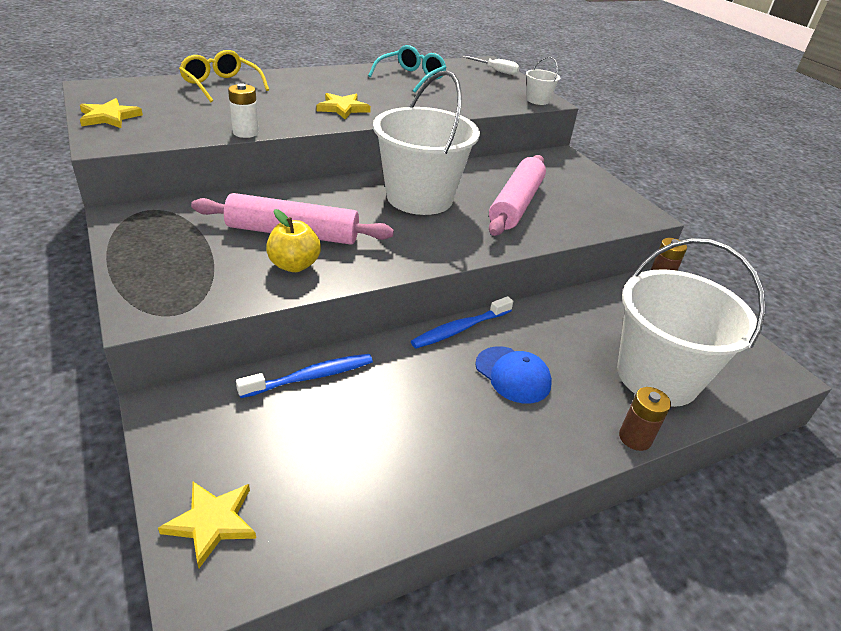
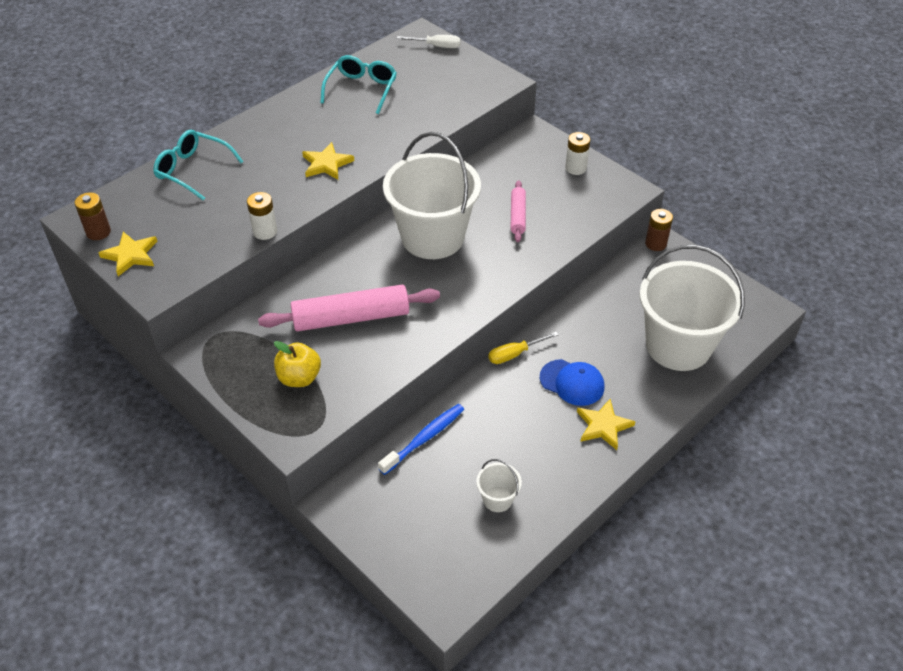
camera: 15 degrees left, 10 degrees up
(212, 522) = (424, 567): yellow star -> yellow star (603, 426)
(221, 85) = (193, 170): yellow glasses -> turquoise glasses
(294, 265) = (373, 351): yellow apple -> yellow apple (299, 378)
(459, 329) = (514, 354): blue toothbrush -> yellow screwdriver
(516, 204) = (517, 216): pink rolling pin -> pink rolling pin, size x0.54
(537, 100) = (495, 84): white bucket -> white bucket (497, 499)
(593, 187) = (575, 168): none -> white battery
(635, 438) = (676, 405): brown battery -> brown battery (98, 232)

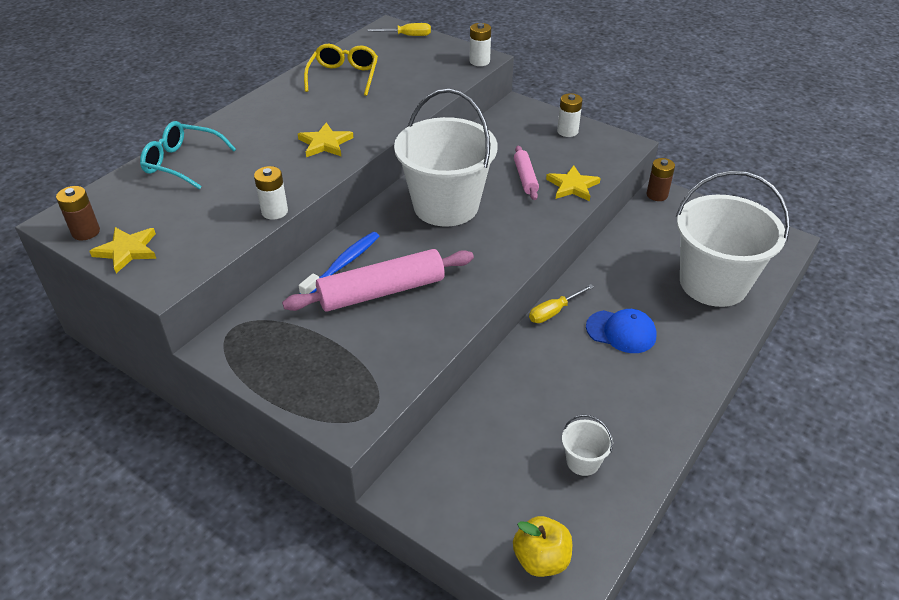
camera: 10 degrees left, 5 degrees down
(299, 378) = (340, 359): yellow apple -> yellow apple (541, 559)
(361, 90) = (343, 77): turquoise glasses -> yellow glasses
(424, 438) = (485, 409): blue toothbrush -> blue toothbrush (343, 264)
(437, 46) = (407, 36): white screwdriver -> yellow screwdriver
(500, 85) = (479, 61): none -> white battery
(603, 426) = (668, 370): yellow star -> yellow star (572, 186)

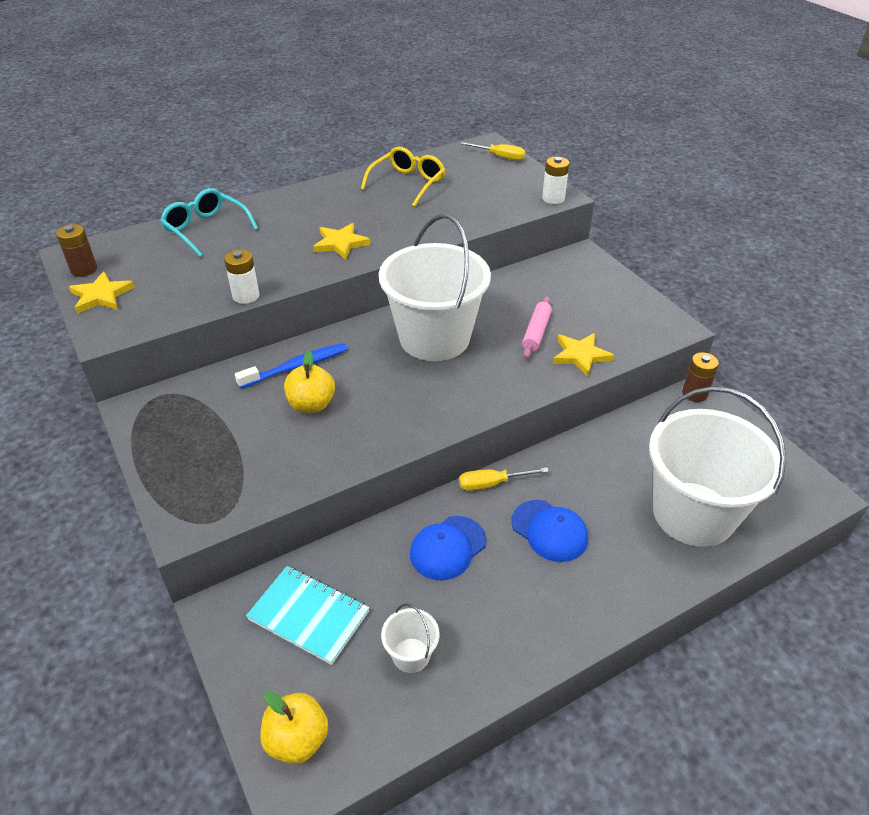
camera: 25 degrees right, 0 degrees up
(382, 291) = (311, 404): pink rolling pin -> yellow apple
(481, 465) = (309, 615): none -> turquoise notebook
(554, 372) = (448, 548): none -> blue cap
(567, 131) = (617, 296): white battery -> none

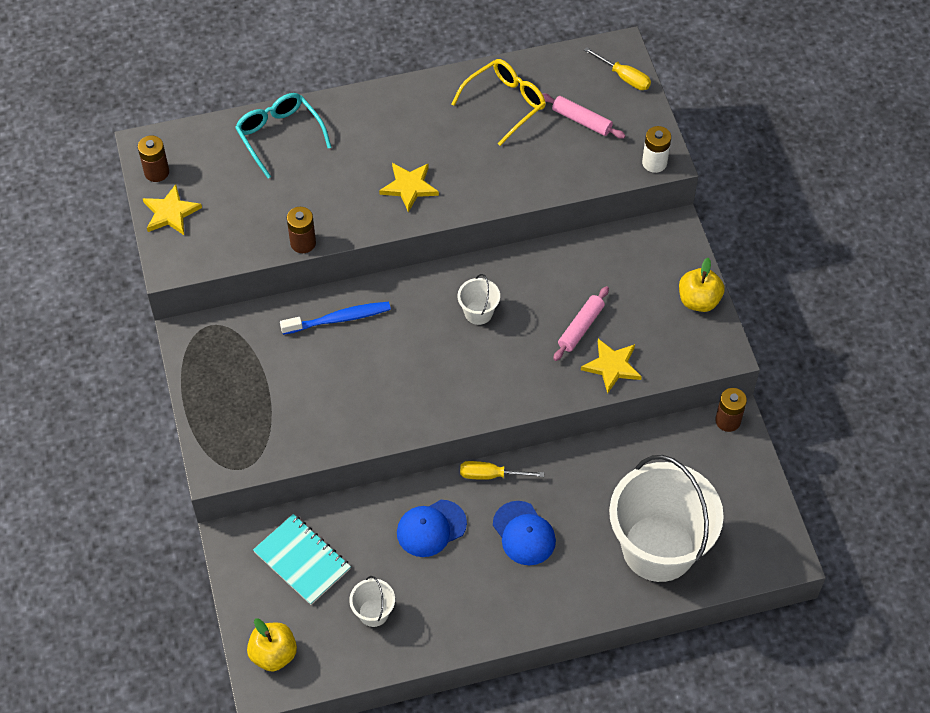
camera: 15 degrees right, 15 degrees up
(246, 296) = (303, 243): white battery -> brown battery
(311, 404) = (343, 367): yellow apple -> yellow apple (698, 300)
(434, 338) = (478, 312): white bucket -> white bucket, size x0.40
(478, 184) = (581, 121): none -> pink rolling pin

